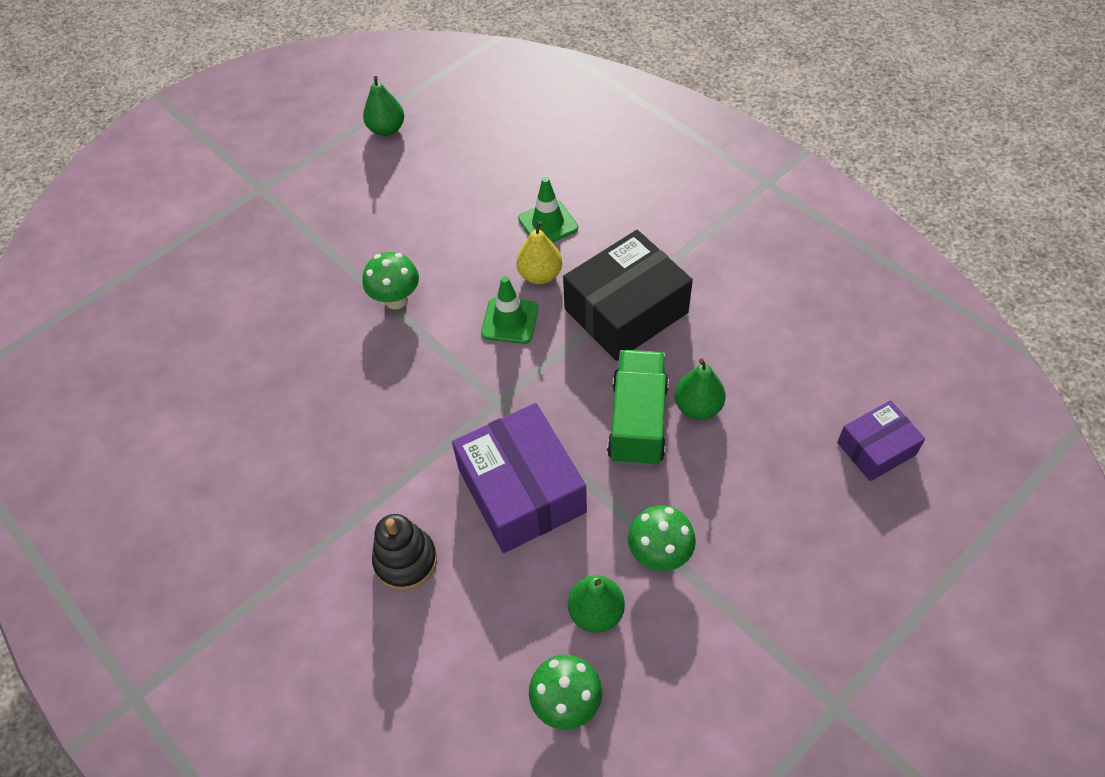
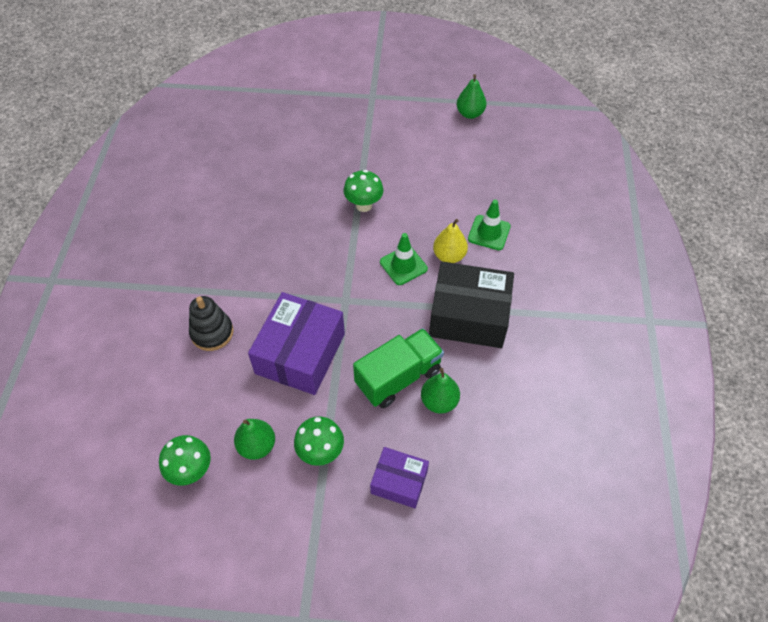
camera: 45 degrees right, 0 degrees up
(876, 448) = (507, 525): purple box -> purple box (399, 482)

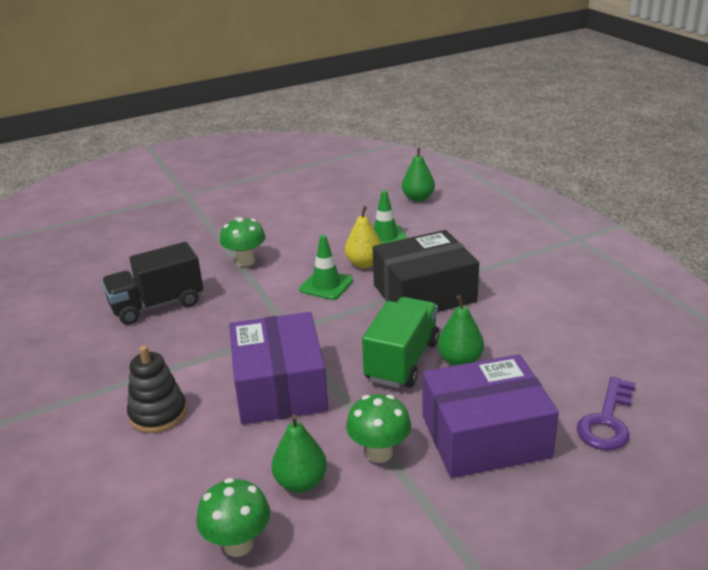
camera: 30 degrees left, 25 degrees down
(274, 222) = (157, 305): none -> black truck
(399, 482) = (485, 436): purple box -> purple box, size x1.77
(470, 113) = (291, 177): green pear -> green pear (418, 198)
(494, 523) = (607, 421): none -> purple key

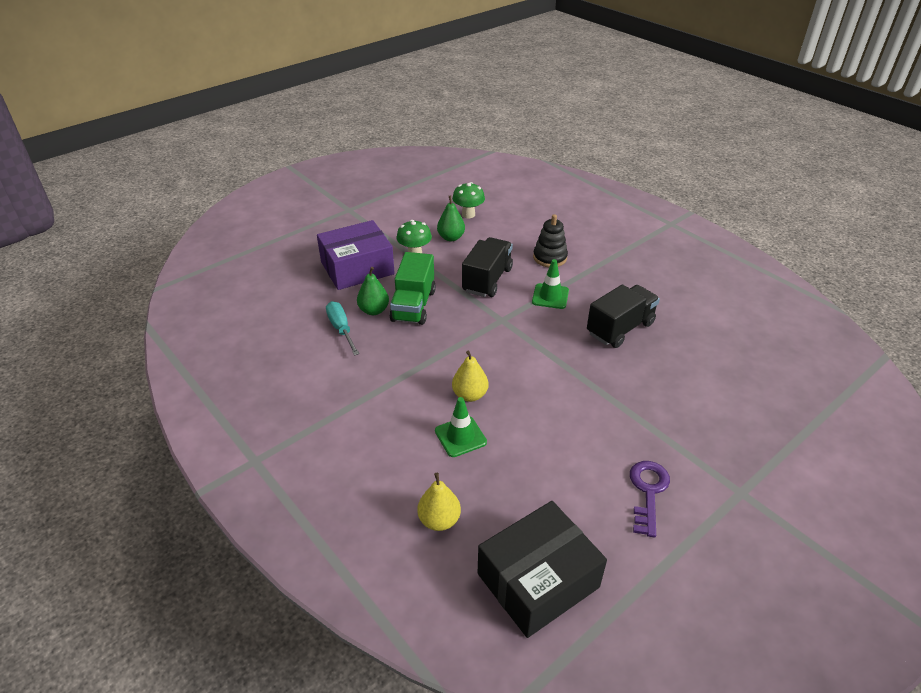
camera: 165 degrees right, 10 degrees up
(245, 261) = (583, 384): green mushroom -> none
(279, 387) = (487, 280): purple box -> black truck
(326, 285) = (494, 365): green traffic cone -> green traffic cone (550, 296)
(418, 198) = (439, 520): green pear -> yellow pear
(424, 293) = (407, 366): black box -> black box (538, 580)
(505, 341) = (341, 329): none -> turquoise screwdriver
(607, 421) = (285, 284): purple key -> purple key (648, 492)

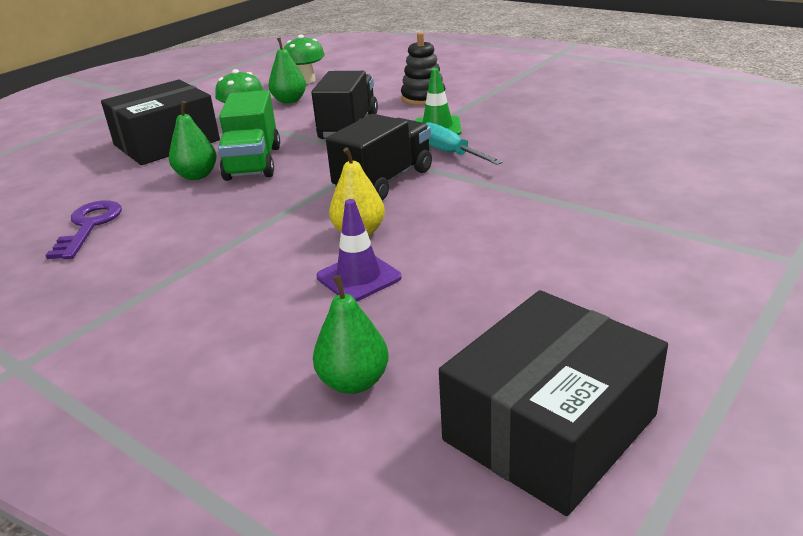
camera: 10 degrees left, 10 degrees down
(341, 329) = (151, 200): turquoise screwdriver -> turquoise screwdriver (450, 153)
(357, 268) = (166, 142): purple box -> black box
(439, 520) = (354, 382): yellow pear -> green pear
(460, 436) = (358, 277): green traffic cone -> purple traffic cone
(620, 328) = (541, 140): black truck -> black truck (384, 181)
(648, 492) = (666, 286): purple key -> purple key (89, 226)

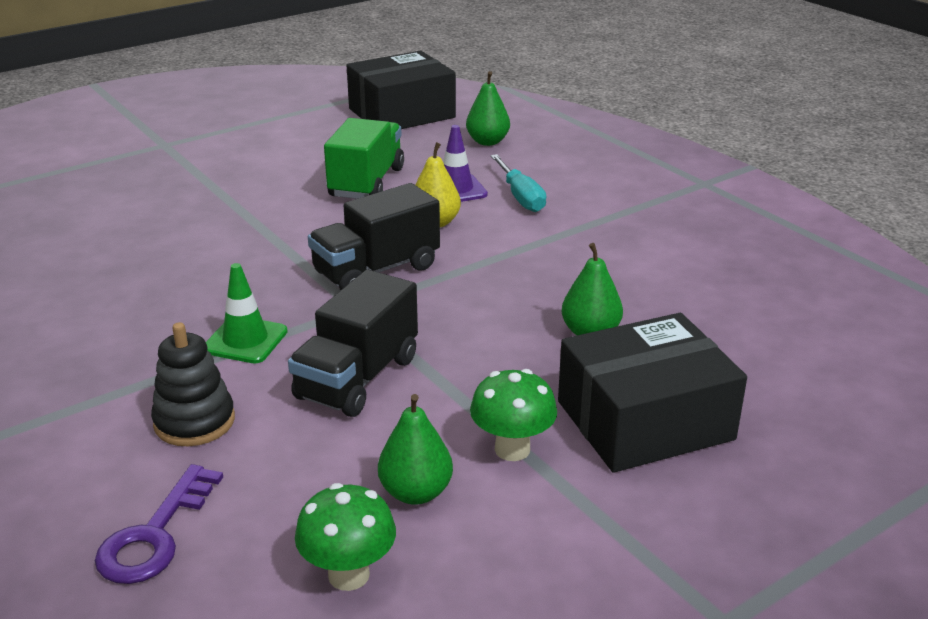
camera: 165 degrees left, 0 degrees up
(89, 226) = (705, 286): purple key -> purple key (155, 536)
(253, 163) = (514, 337): green truck -> green truck (366, 182)
(450, 153) = (275, 291): turquoise screwdriver -> turquoise screwdriver (520, 196)

